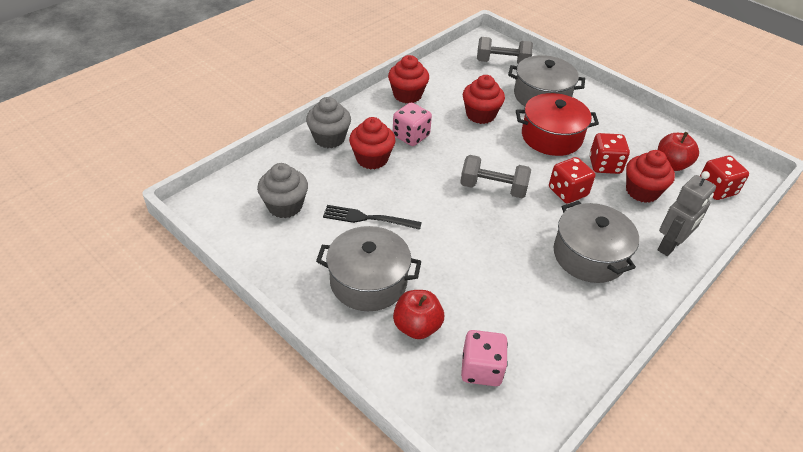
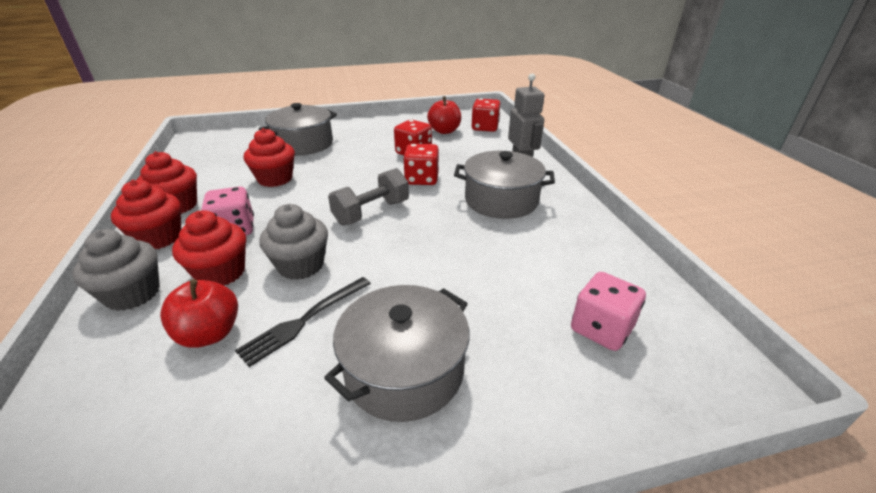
camera: 55 degrees left, 10 degrees down
(285, 206) = (173, 404): grey cupcake -> grey cupcake (301, 265)
(417, 326) = (510, 356): red apple -> red apple (210, 334)
(502, 63) = (236, 143): grey dumbbell -> none
(551, 137) = (353, 159): red pot -> none
(642, 191) = (457, 151): red cupcake -> red cupcake (159, 238)

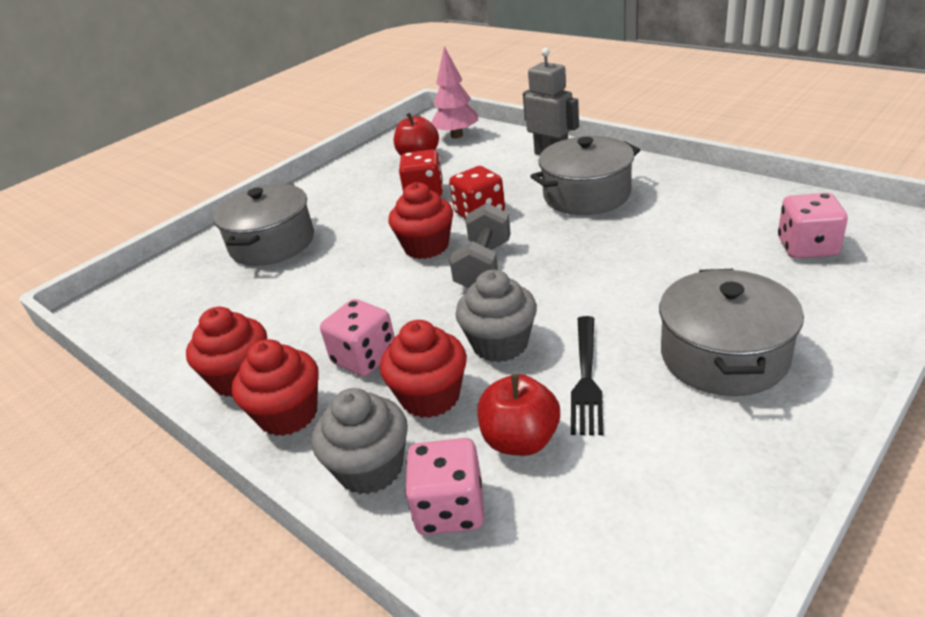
camera: 30 degrees left, 0 degrees up
(116, 347) = (450, 508): none -> pink dice
(275, 179) = (311, 292): red cupcake -> red cupcake (426, 246)
(485, 128) = (457, 135): red dice -> pink tree

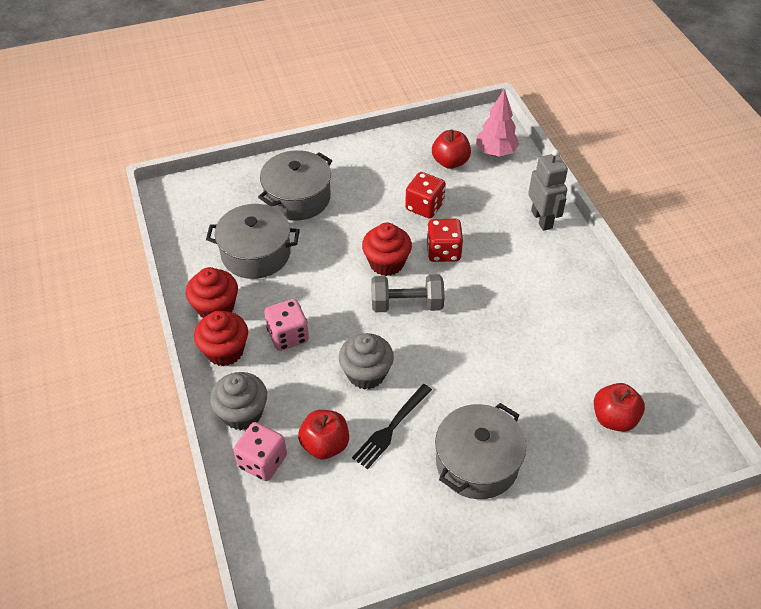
camera: 25 degrees right, 15 degrees up
(430, 396) = (302, 386): red cupcake -> none
(484, 266) = (407, 304): grey dumbbell -> grey dumbbell turned 45 degrees clockwise
(586, 195) = (526, 278): grey pot -> grey pot (256, 253)
(807, 247) = (614, 418): pink dice -> red apple

